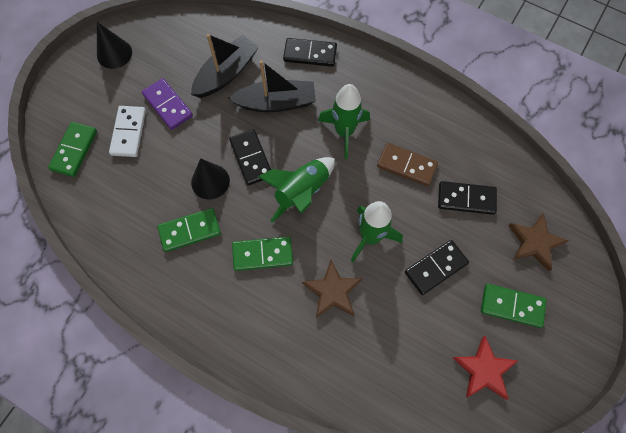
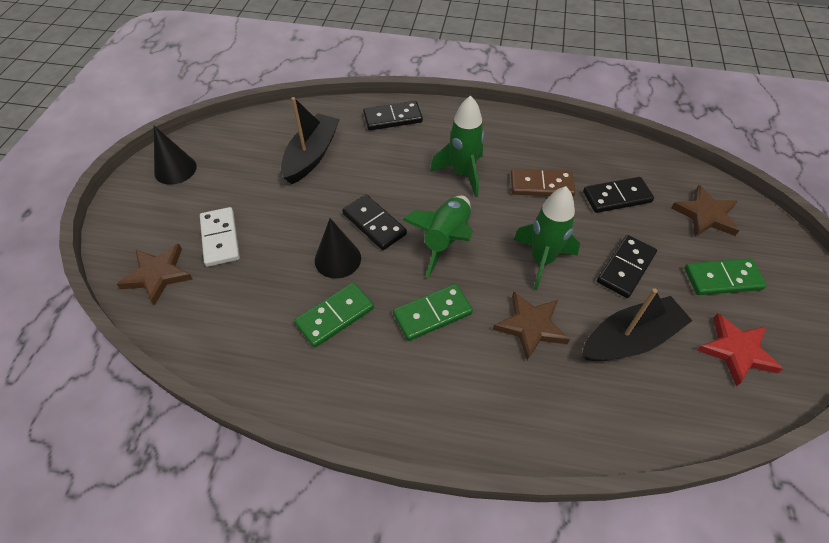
camera: 20 degrees left, 15 degrees down
(74, 150) = (158, 275): green domino -> brown star
(168, 105) = (257, 200): purple domino -> none
(276, 103) = (378, 167): black boat -> black boat (630, 339)

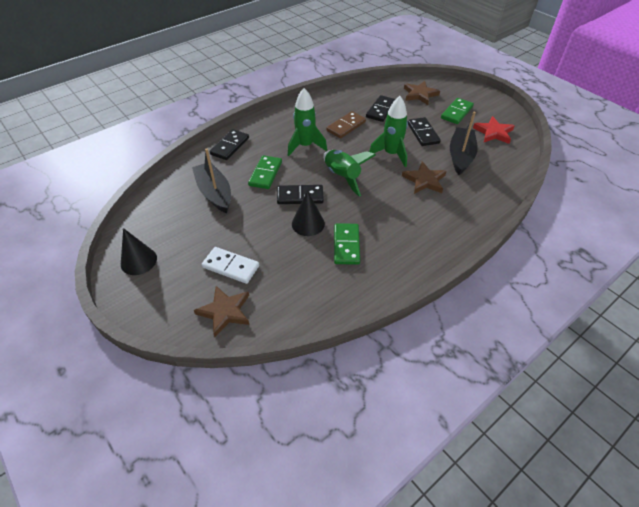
camera: 50 degrees left, 5 degrees down
(432, 314) = (383, 208): green domino -> green domino (265, 174)

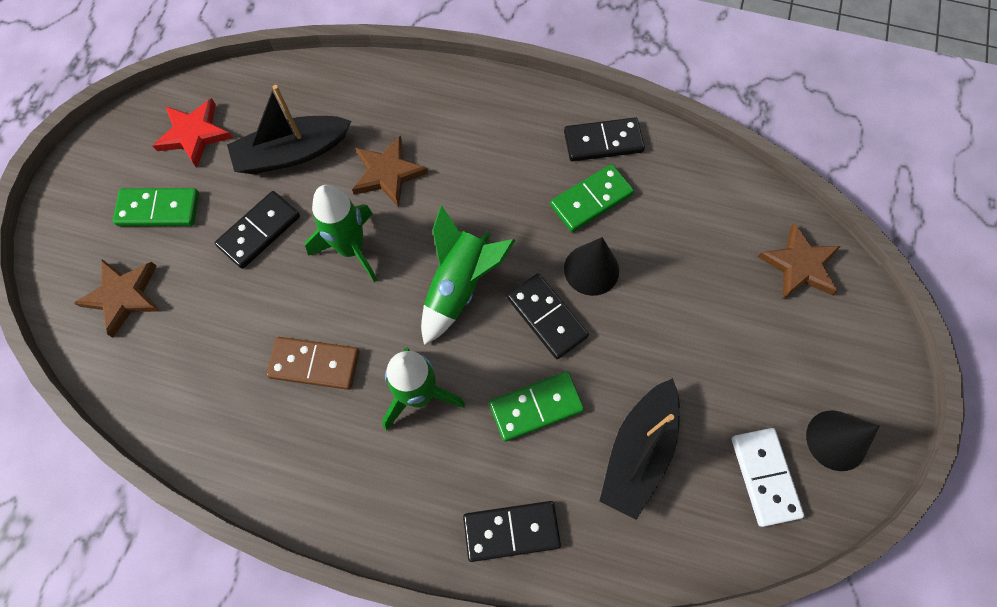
camera: 125 degrees left, 20 degrees up
(231, 267) = (739, 311): white domino -> white domino (765, 477)
(381, 110) = (222, 334): black domino -> black domino (603, 142)

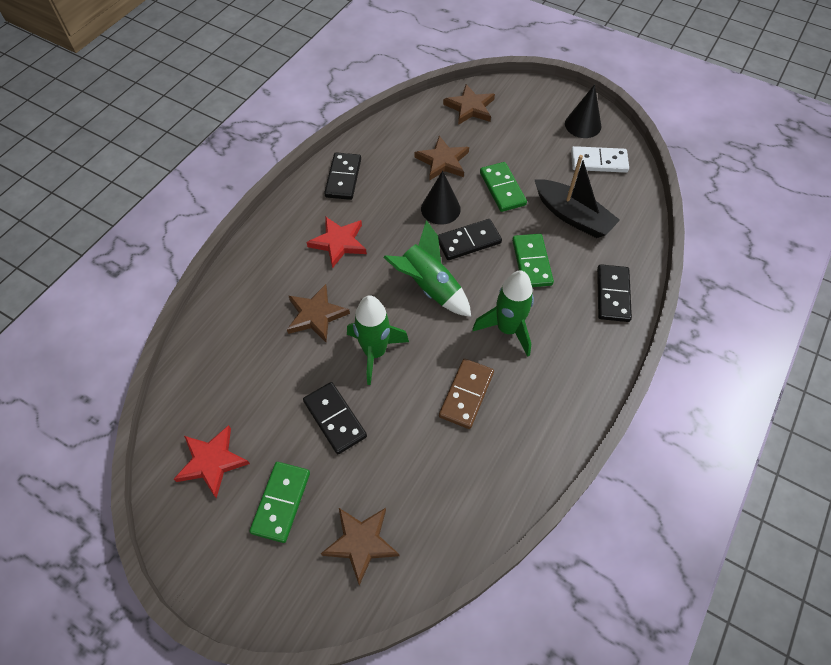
camera: 75 degrees left, 10 degrees down
(292, 153) = (267, 382): black boat -> none
(498, 166) = (338, 243): none -> red star
(591, 200) = (387, 196): green domino -> green domino (502, 189)
(678, 253) = (443, 161): none -> brown star

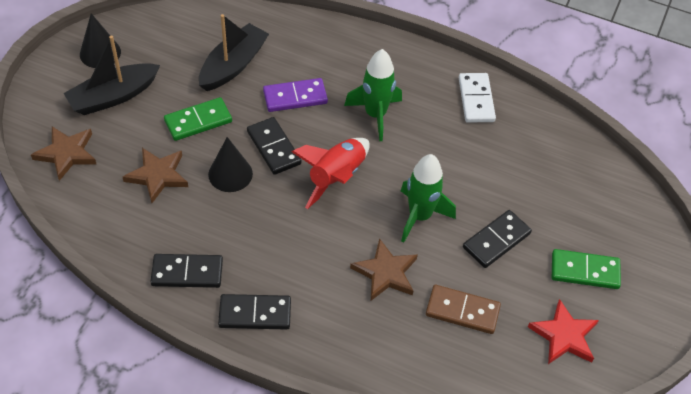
camera: 100 degrees left, 5 degrees down
(338, 243) = (287, 264): red star -> none
(361, 543) = (600, 207): brown star -> none
(429, 287) = (336, 177): green rocket -> red rocket
(466, 395) = (449, 143): brown domino -> brown domino (462, 311)
(531, 134) = (113, 96): none -> black boat
(532, 262) = (295, 97): green domino -> purple domino
(598, 161) = (156, 42): white domino -> white domino (476, 99)
(613, 295) = (325, 40): black domino -> black domino (255, 313)

